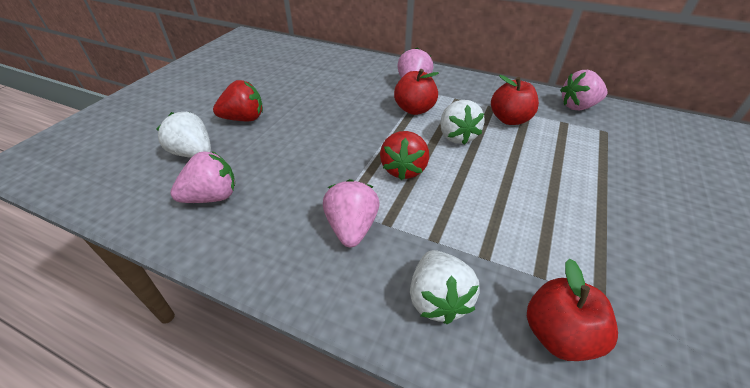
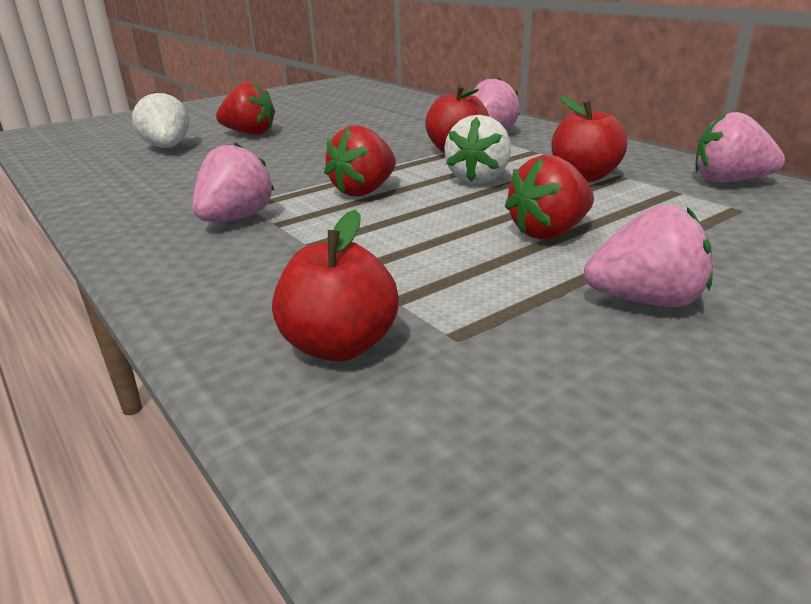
camera: 30 degrees right, 15 degrees down
(212, 197) = (140, 175): pink strawberry -> pink strawberry (646, 301)
(438, 299) = (242, 283): white strawberry -> none
(546, 180) = (549, 232): none -> red strawberry

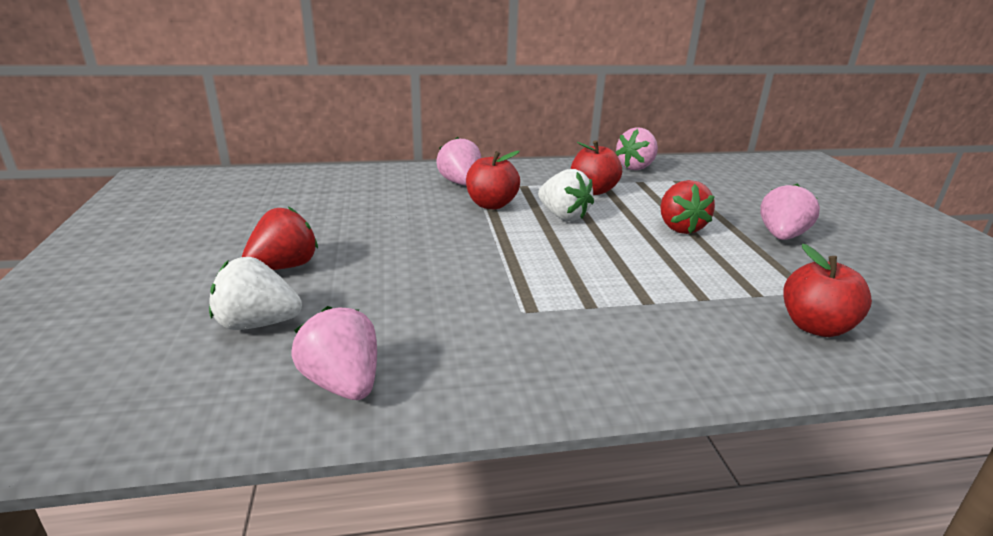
camera: 65 degrees left, 0 degrees up
(236, 218) = (562, 322): pink strawberry -> pink strawberry (343, 383)
(364, 191) = (548, 257): red strawberry -> none

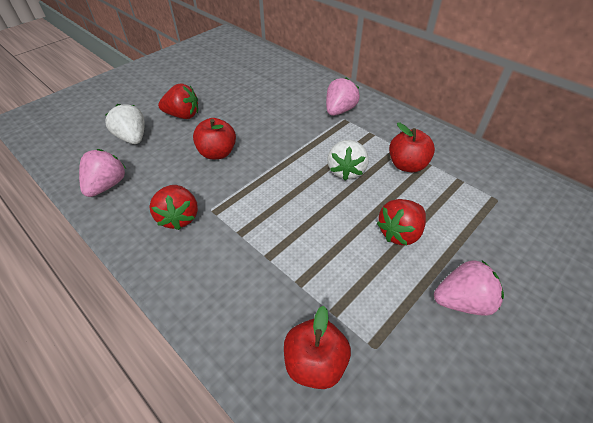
camera: 55 degrees right, 20 degrees up
(491, 204) = (325, 136): red apple -> red apple (217, 153)
(509, 338) = (179, 217): none -> red strawberry
(636, 167) = (487, 166): pink strawberry -> none

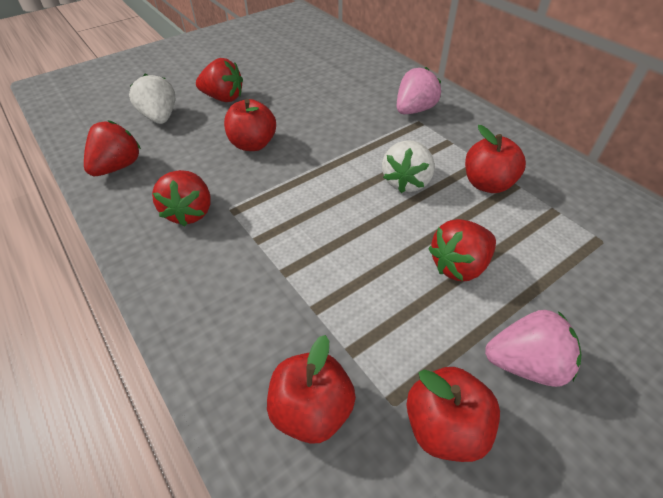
camera: 10 degrees right, 0 degrees up
(107, 185) = (118, 167): pink strawberry -> red strawberry
(415, 358) = (444, 426): none -> red apple

